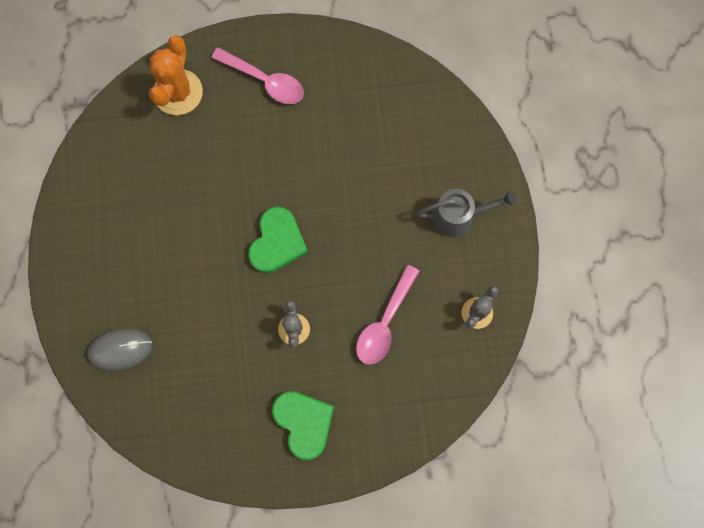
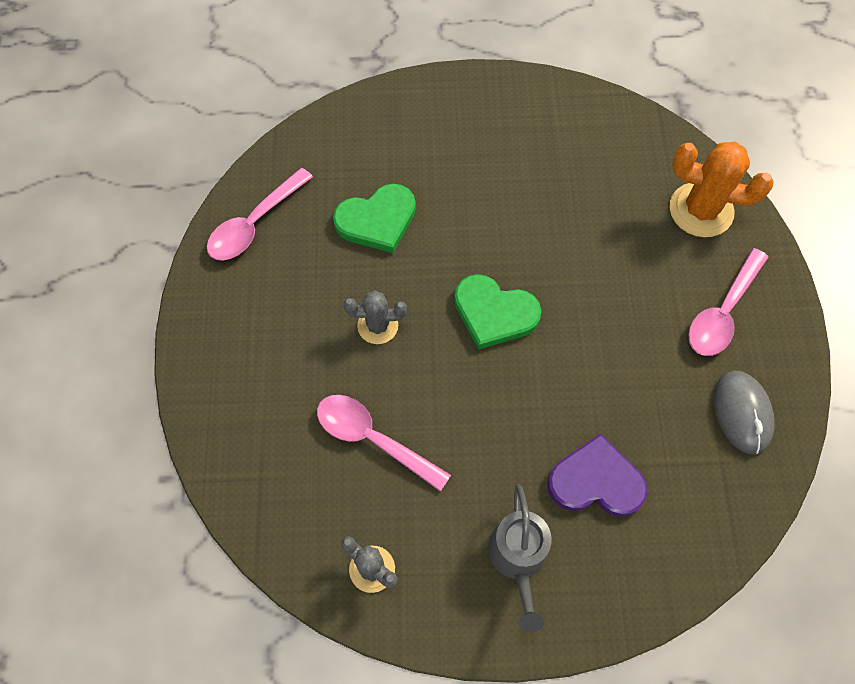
camera: 95 degrees right, 10 degrees down
(120, 350) = (376, 141): grey mouse -> grey mouse (742, 413)
(207, 442) = (255, 224): none -> pink spoon
(303, 423) = (257, 329): green heart -> green heart (377, 220)
(400, 168) = (596, 481): none -> purple heart

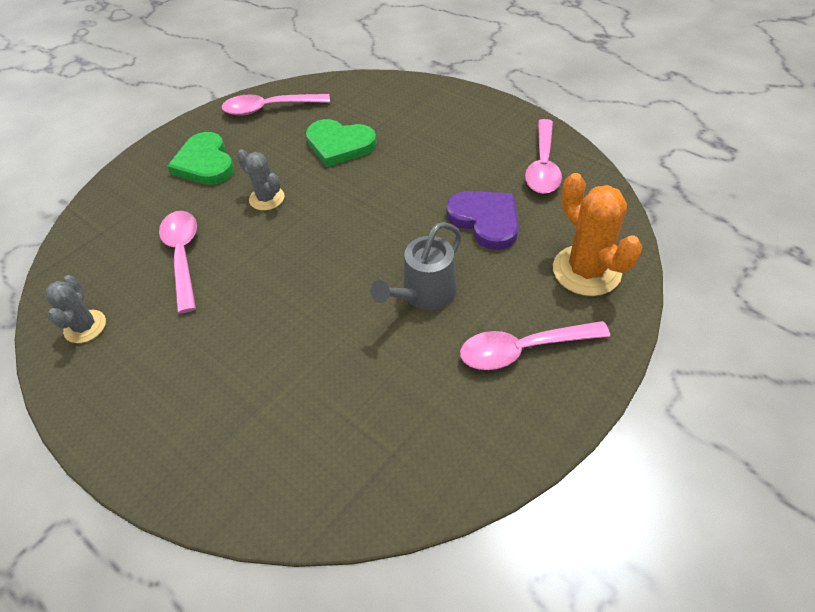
camera: 45 degrees right, 15 degrees down
(494, 313) = (346, 238): green heart -> green heart (205, 163)
(518, 559) = (169, 394): grey watering can -> grey watering can (424, 294)
(575, 126) = (543, 166): none -> pink spoon
(596, 481) = (282, 389): purple heart -> purple heart (485, 220)
(742, 413) = (454, 432): grey mouse -> none

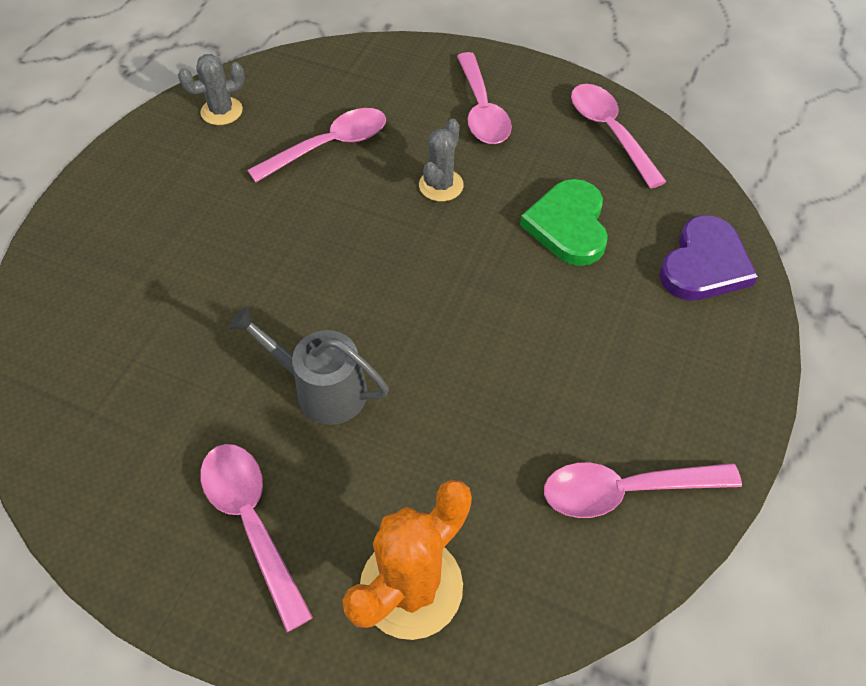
camera: 70 degrees right, 5 degrees up
(205, 163) = (481, 110): green heart -> pink spoon
(485, 220) = (476, 433): purple heart -> purple heart (704, 264)

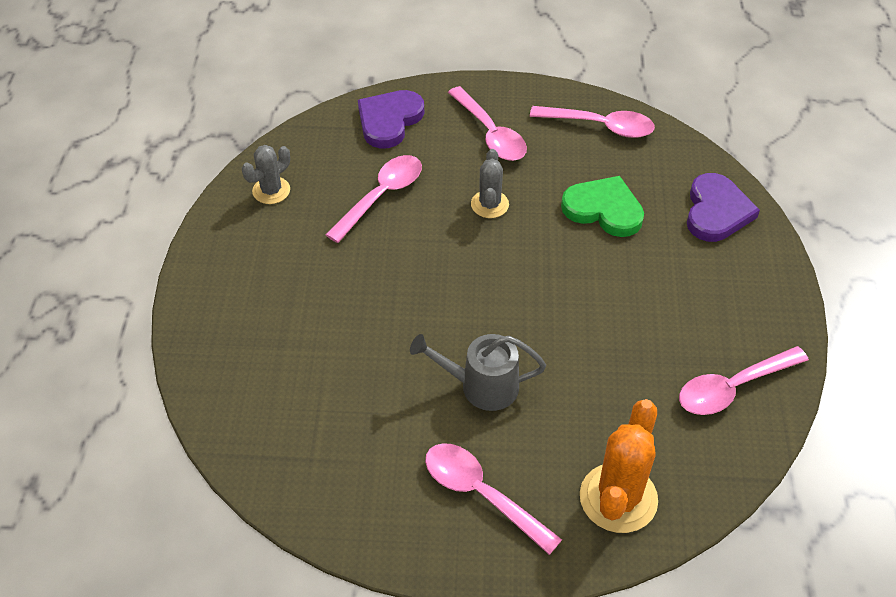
camera: 20 degrees left, 5 degrees down
(381, 71) = (389, 120): none -> purple heart
(568, 225) = (603, 209): green heart -> green heart turned 135 degrees clockwise
(609, 132) = (600, 126): pink spoon -> pink spoon turned 150 degrees clockwise

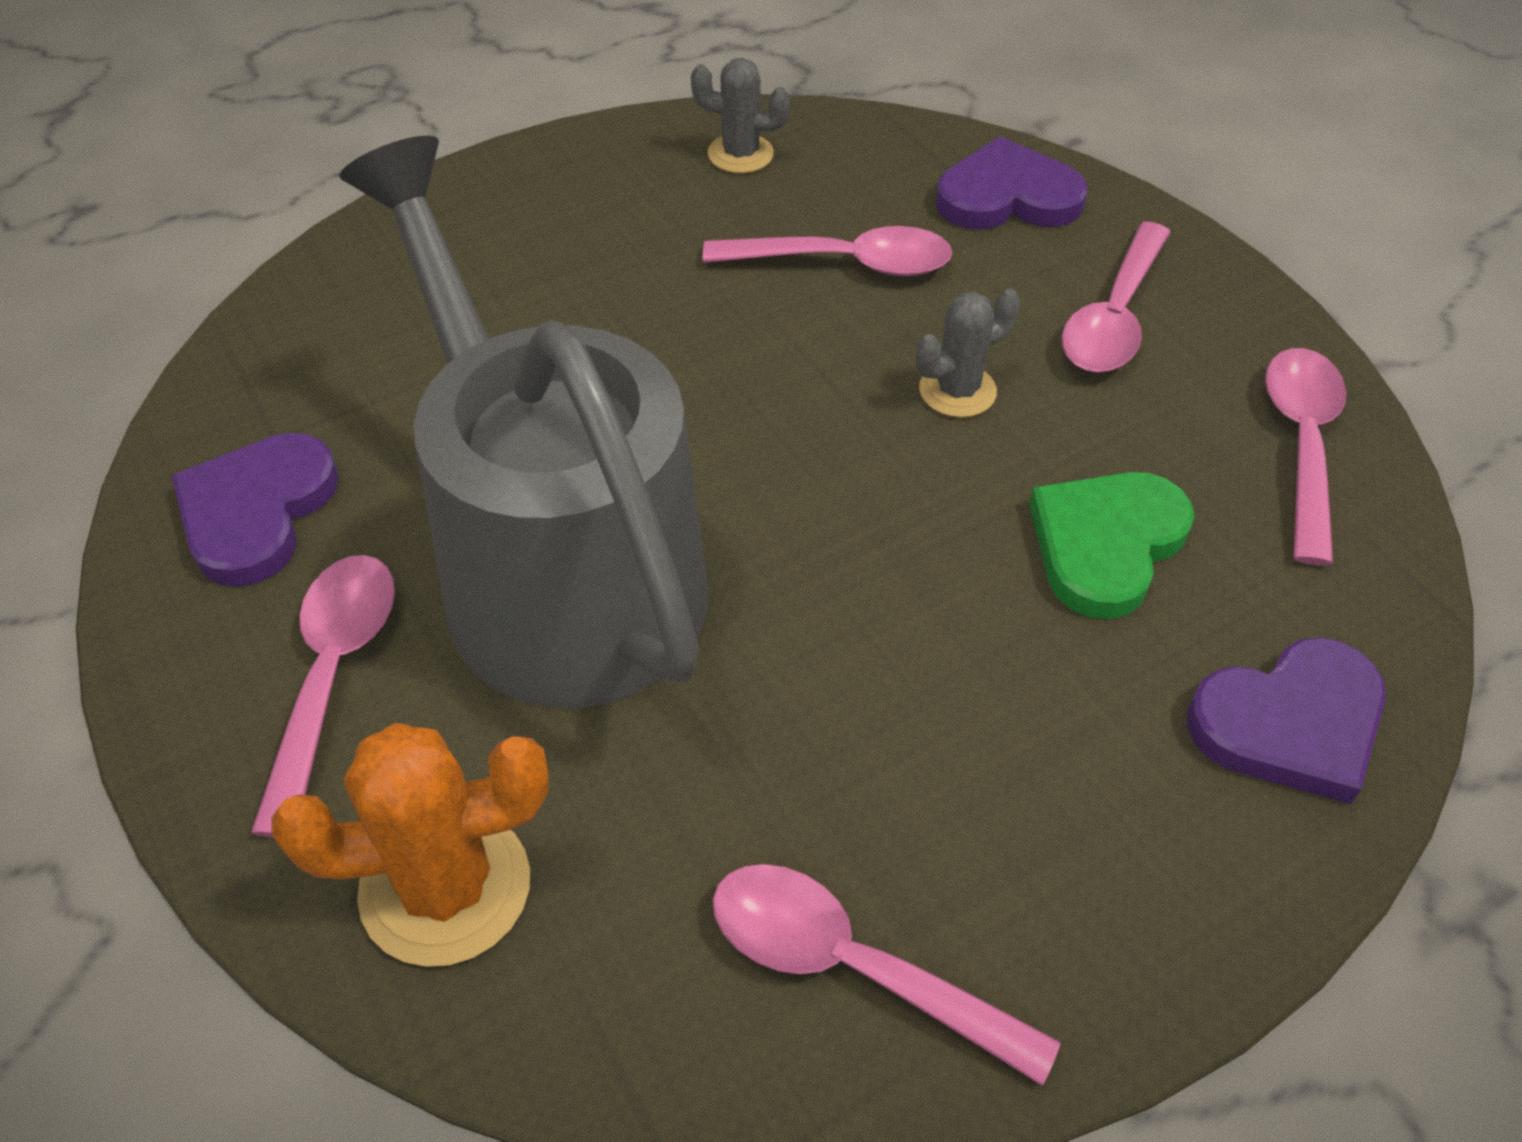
camera: 55 degrees right, 0 degrees up
(356, 485) = (256, 512): none -> purple heart
(481, 386) = (558, 567): grey watering can -> grey watering can, size x2.29
(600, 126) = (1301, 445): pink spoon -> pink spoon turned 150 degrees counterclockwise
(603, 209) = (1106, 544): green heart -> green heart turned 135 degrees counterclockwise

